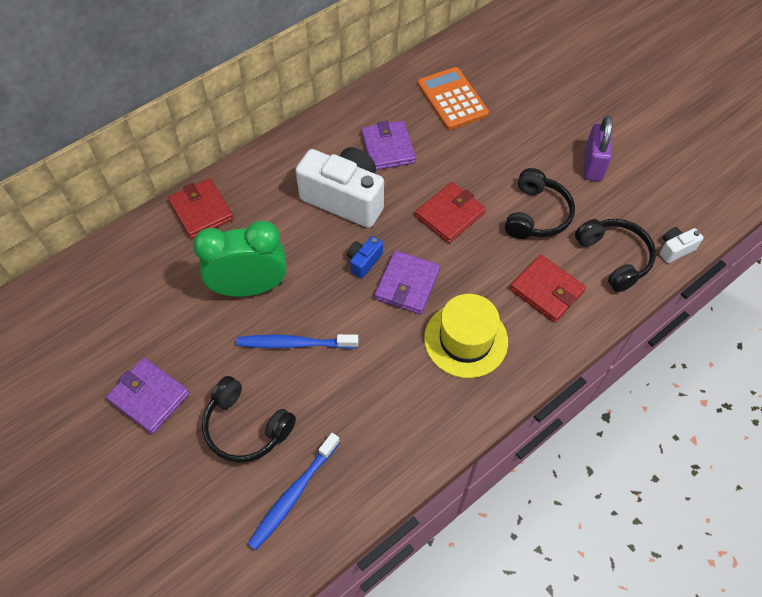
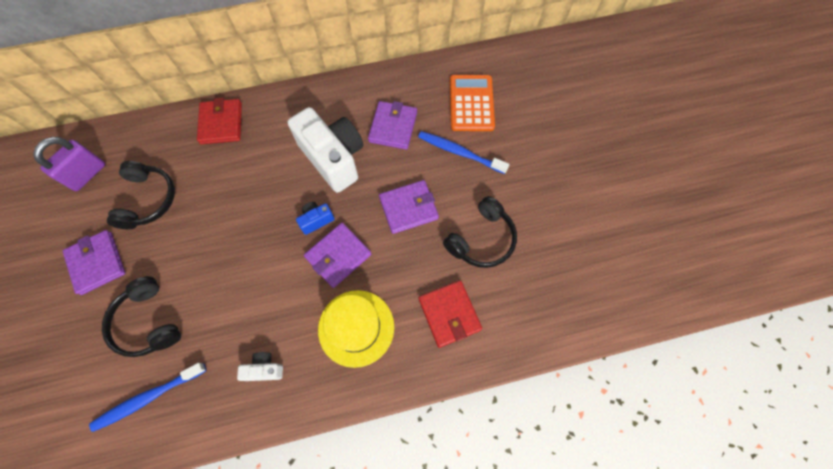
camera: 25 degrees right, 10 degrees up
(250, 287) = (219, 204): green clock -> none
(295, 344) = (224, 268): blue toothbrush -> blue toothbrush (460, 153)
(450, 214) = (408, 208): red wallet -> purple wallet
(593, 165) = (558, 214): purple padlock -> purple padlock (87, 174)
(614, 257) = (526, 310): black headphones -> black headphones (148, 200)
(675, 249) = (587, 327): white camera -> white camera (264, 369)

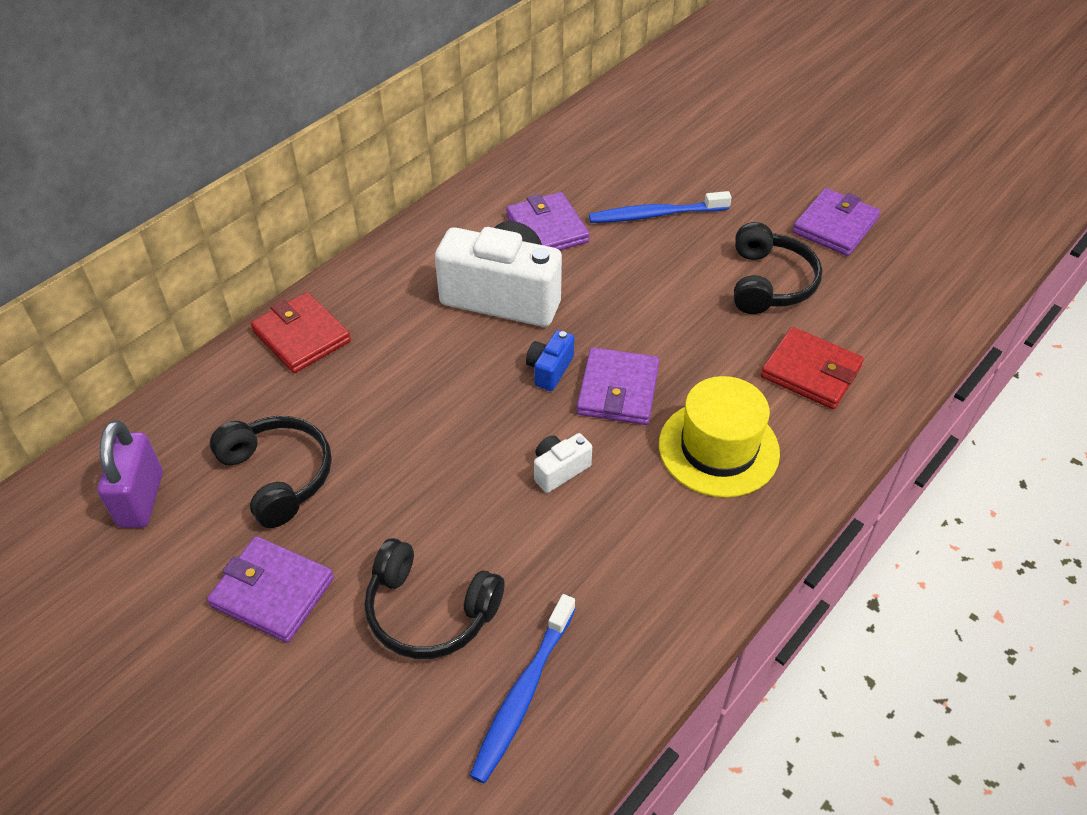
camera: 35 degrees left, 20 degrees down
(264, 369) = (650, 560): white camera -> white camera (559, 470)
(408, 208) = (653, 297): purple wallet -> purple wallet (835, 226)
(471, 103) = (618, 162): orange calculator -> none

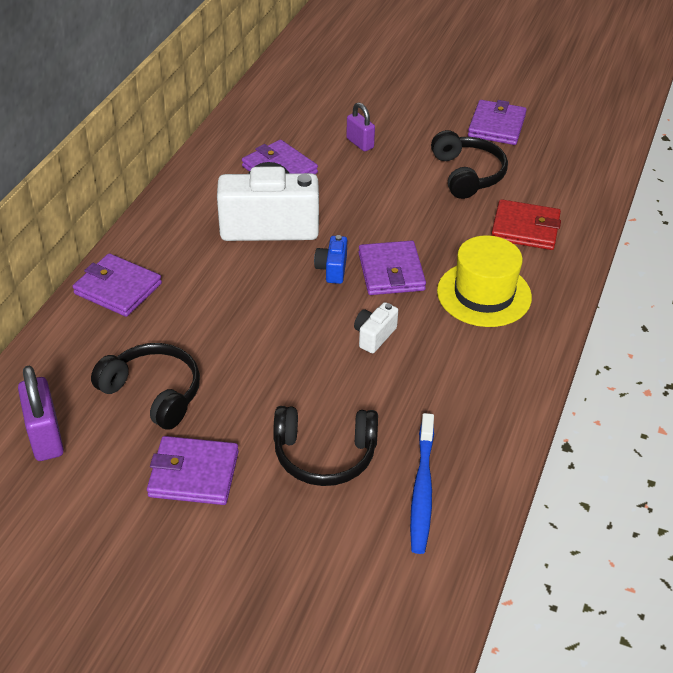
camera: 20 degrees left, 5 degrees down
(301, 336) = (118, 288): red wallet -> purple wallet
(656, 215) = (360, 143): blue toothbrush -> purple padlock

